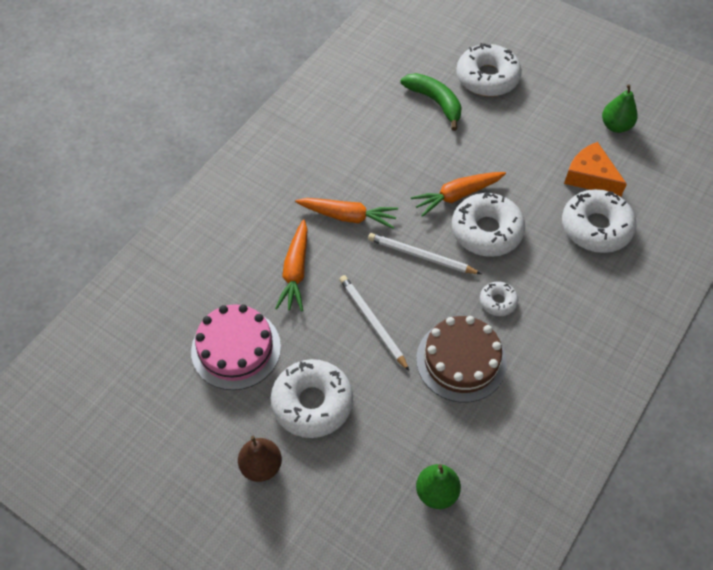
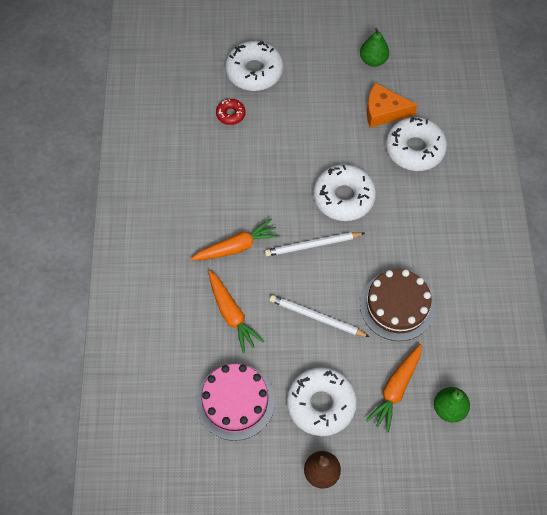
camera: 35 degrees left, 5 degrees up
(435, 102) = (230, 114): green banana -> red donut
(457, 196) = (303, 182): orange carrot -> orange carrot (395, 389)
(498, 301) = (390, 246): white donut -> none

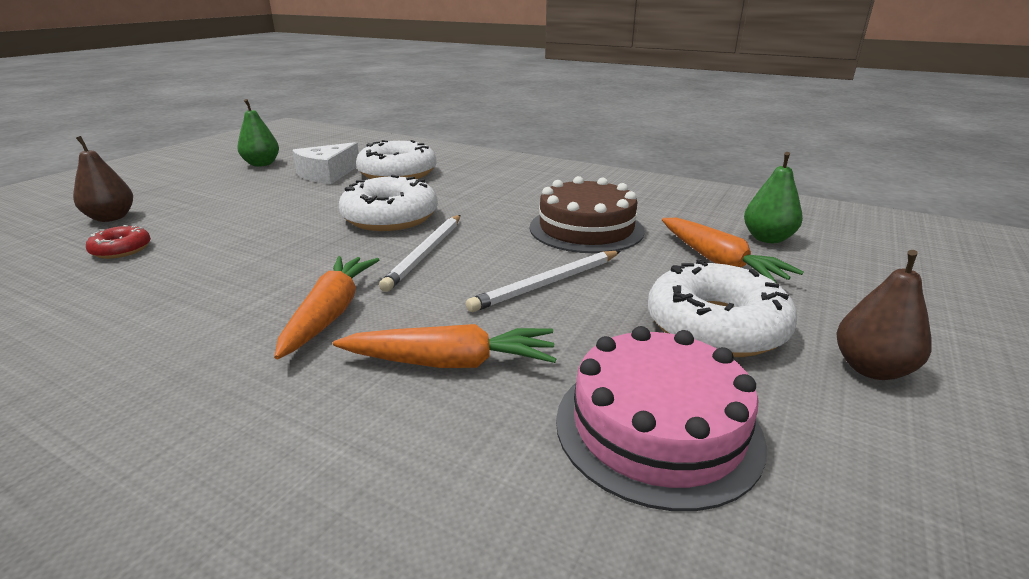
camera: 60 degrees left, 35 degrees down
(254, 71) = (111, 218): white donut -> brown pear
(384, 111) = (327, 174): orange cheese -> white cheese

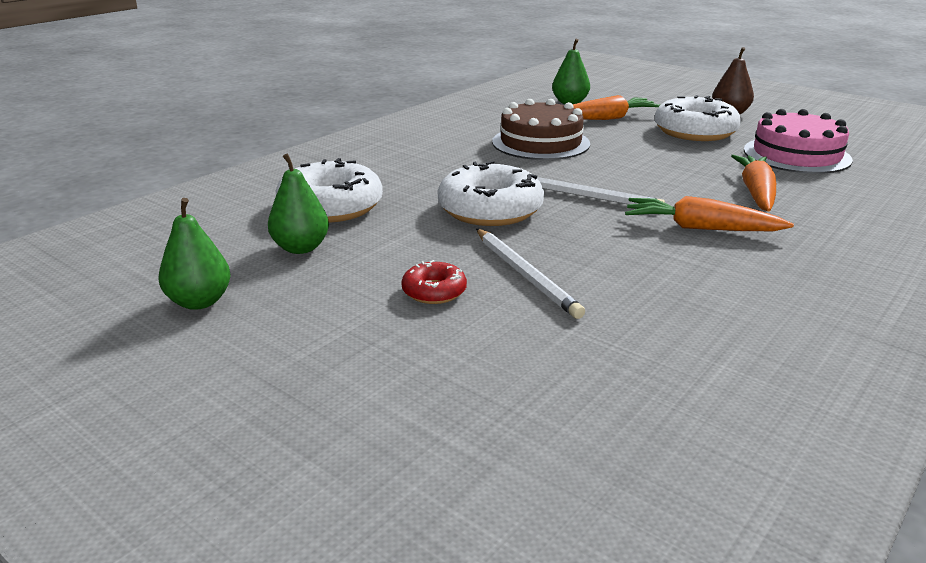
camera: 80 degrees left, 0 degrees up
(111, 218) = (425, 395): brown pear -> none
(121, 250) = (558, 355): red donut -> red donut (434, 291)
(327, 174) = (301, 248): white cheese -> green pear
(547, 284) = (643, 162): white pencil -> white pencil (526, 275)

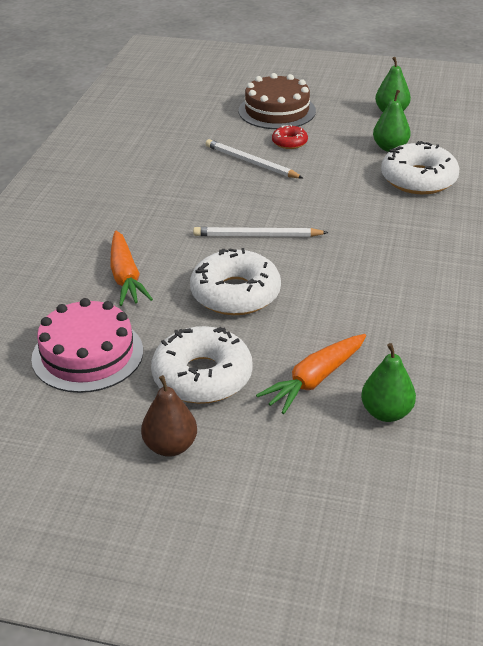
camera: 155 degrees right, 10 degrees up
(490, 210) = (313, 204): white donut -> white donut (235, 294)
(540, 143) = (347, 302): brown cake -> brown cake (277, 111)
(700, 228) = (162, 224): orange carrot -> none

